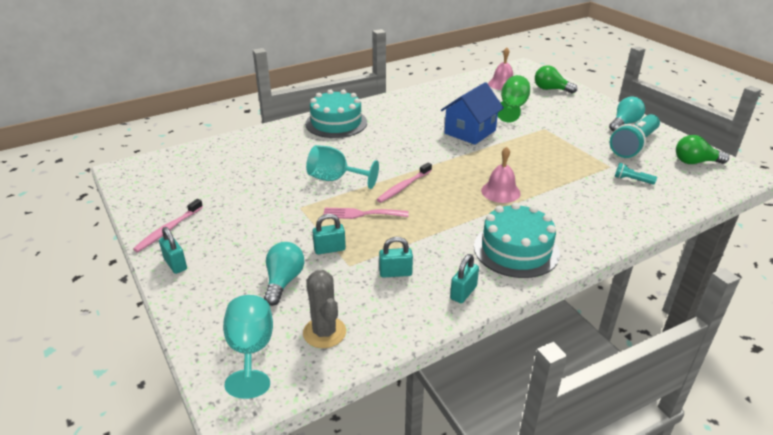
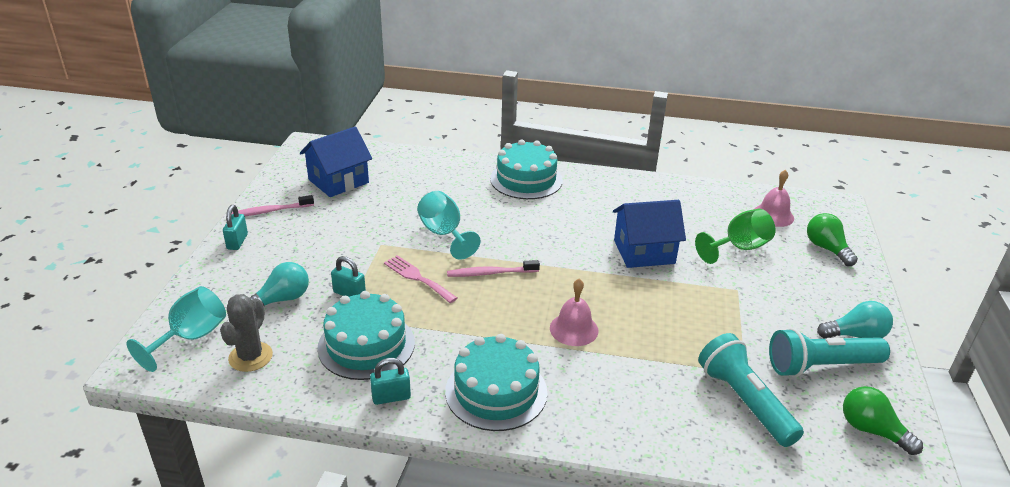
camera: 40 degrees right, 0 degrees up
(195, 183) = (338, 181): none -> blue house
(395, 273) = (366, 345): turquoise padlock -> turquoise cake
(632, 180) = (744, 401): turquoise flashlight -> turquoise flashlight, size x2.21

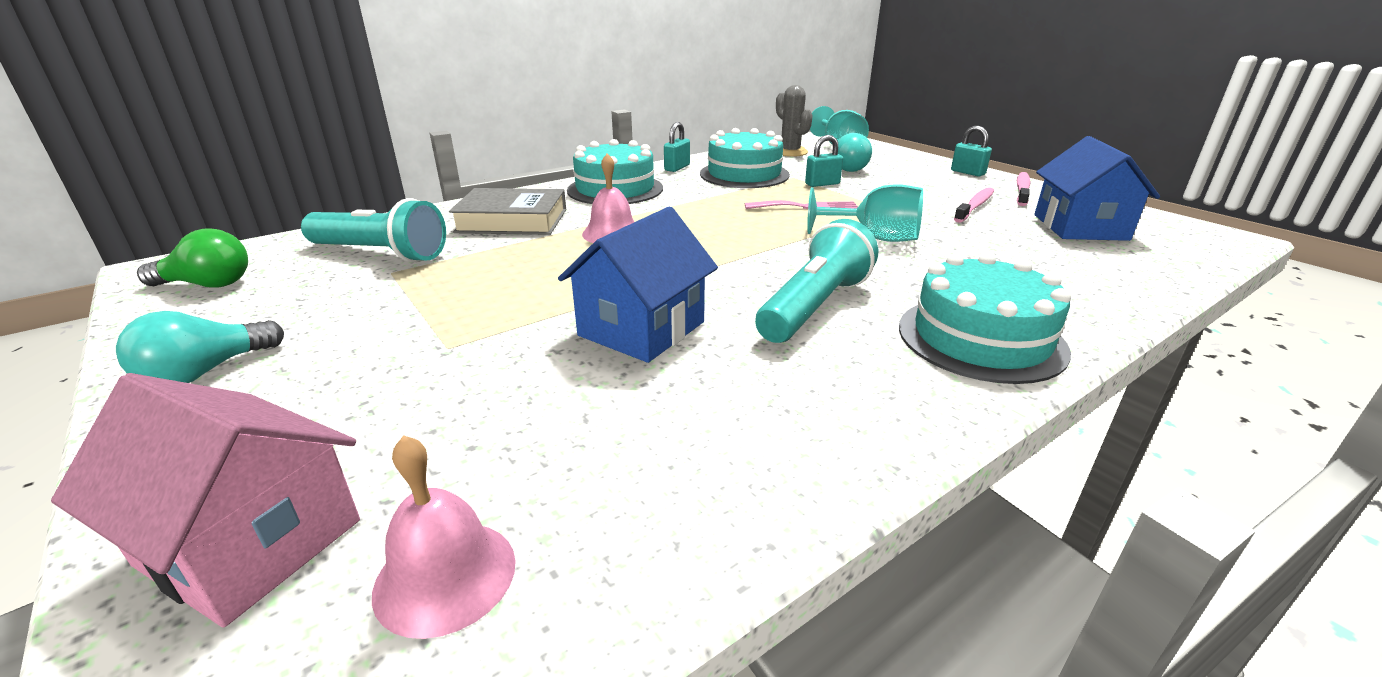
camera: 135 degrees right, 5 degrees down
(491, 273) = (761, 233): pink toothbrush -> pink toothbrush (975, 206)
(624, 391) = (512, 221): none -> grey book
(739, 248) = (487, 419): green goblet -> none
(821, 366) = (278, 313): turquoise flashlight -> turquoise flashlight (815, 306)
(827, 249) = (250, 542): green light bulb -> pink house

